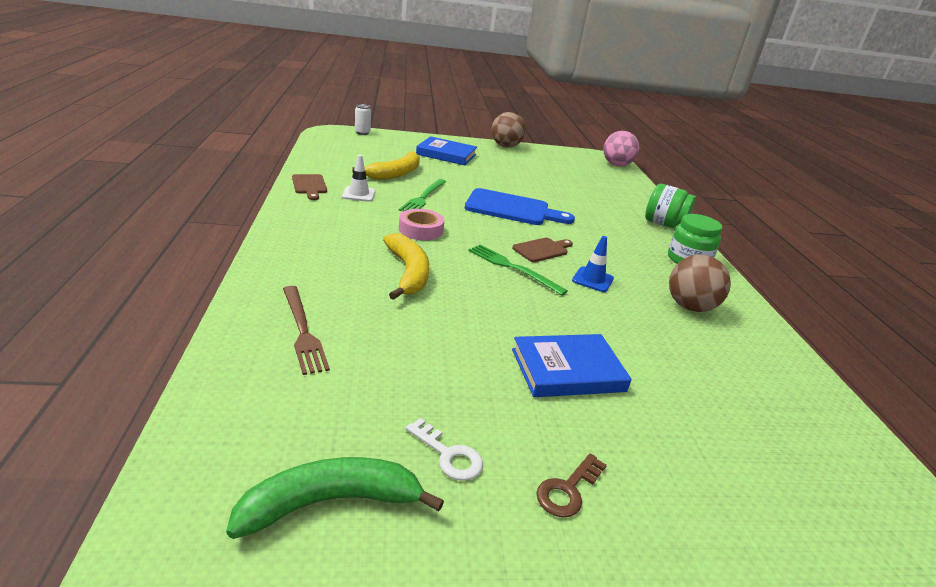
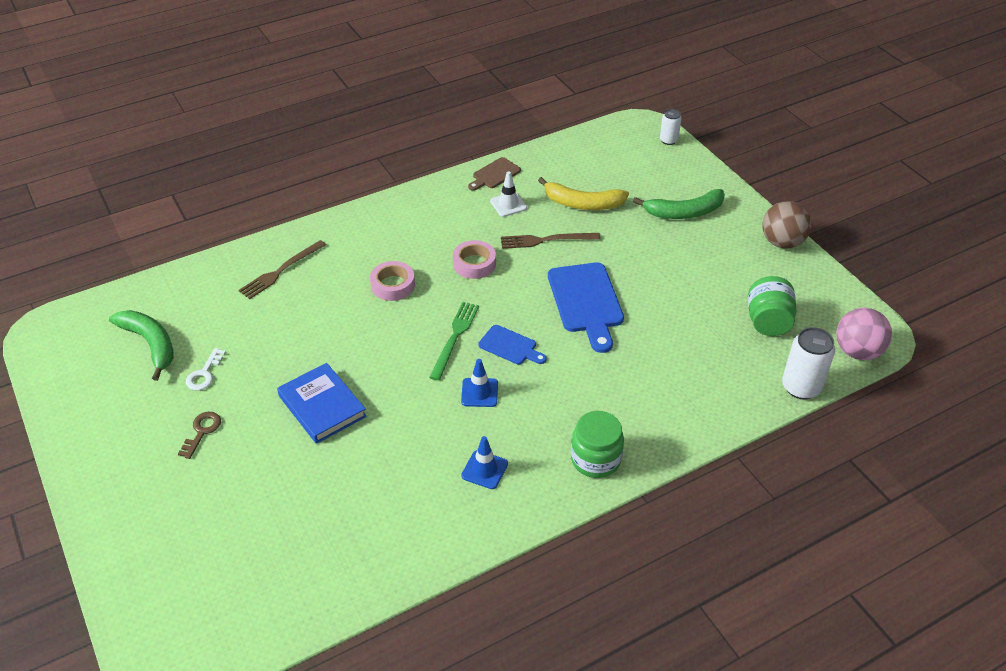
camera: 70 degrees right, 15 degrees up
(408, 273) = (393, 285): yellow banana -> pink tape
(423, 197) = (546, 240): green fork -> brown fork
(446, 154) = (684, 212): blue book -> green banana
(542, 250) = (510, 346): brown cutting board -> blue cutting board
(568, 490) = (202, 431): brown key -> brown key turned 90 degrees clockwise
(640, 185) = (801, 387): none -> white can
(664, 224) = (683, 427): green jar -> green jar (768, 322)
(690, 307) = (484, 470): brown ball -> blue traffic cone

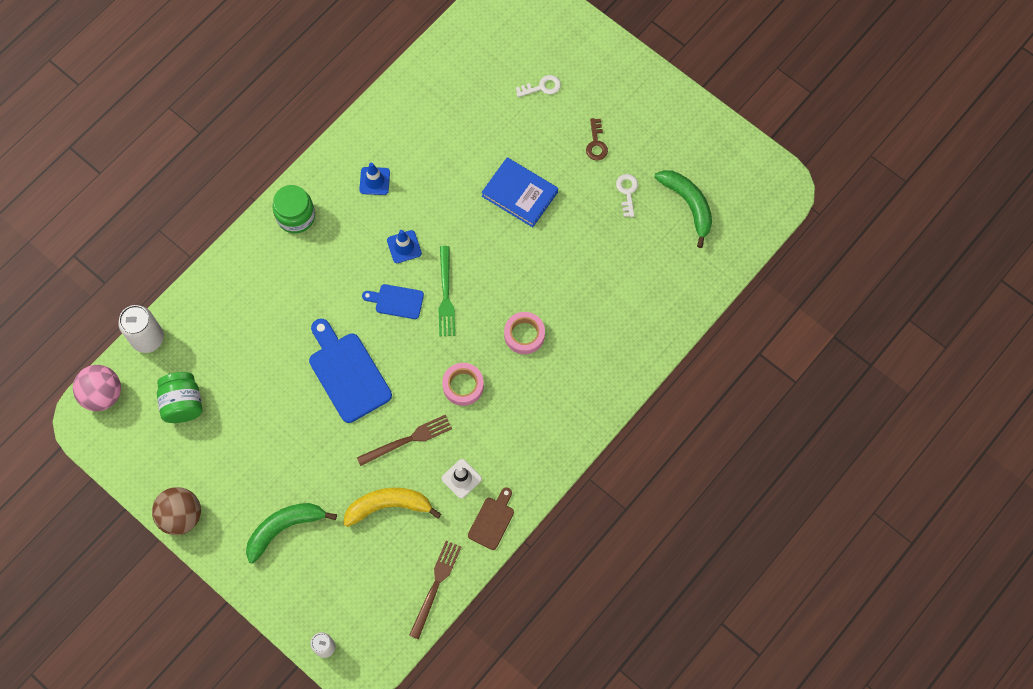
camera: 160 degrees right, 25 degrees up
(151, 344) = (688, 205): green banana -> green banana turned 150 degrees counterclockwise
(220, 515) = (542, 87): none -> white key
(281, 271) = (631, 317): brown fork -> brown fork (435, 586)

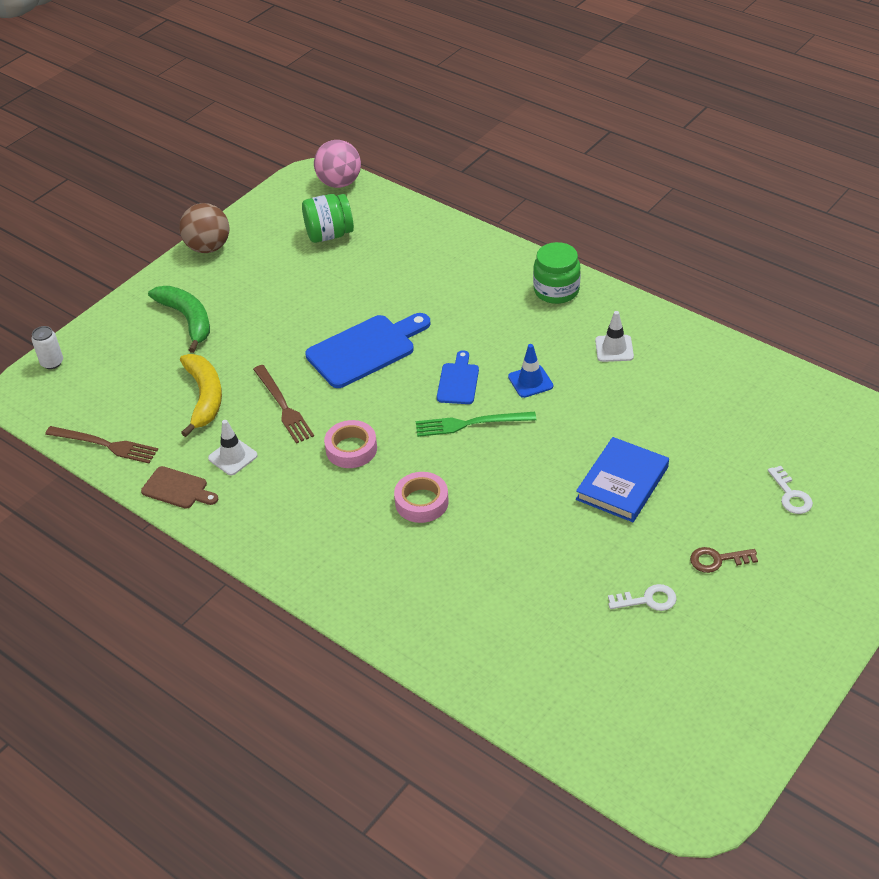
camera: 90 degrees right, 25 degrees down
(148, 338) = (401, 203): white can -> none
(374, 181) = (614, 348): blue traffic cone -> white traffic cone
(688, 205) = (641, 676): green banana -> none

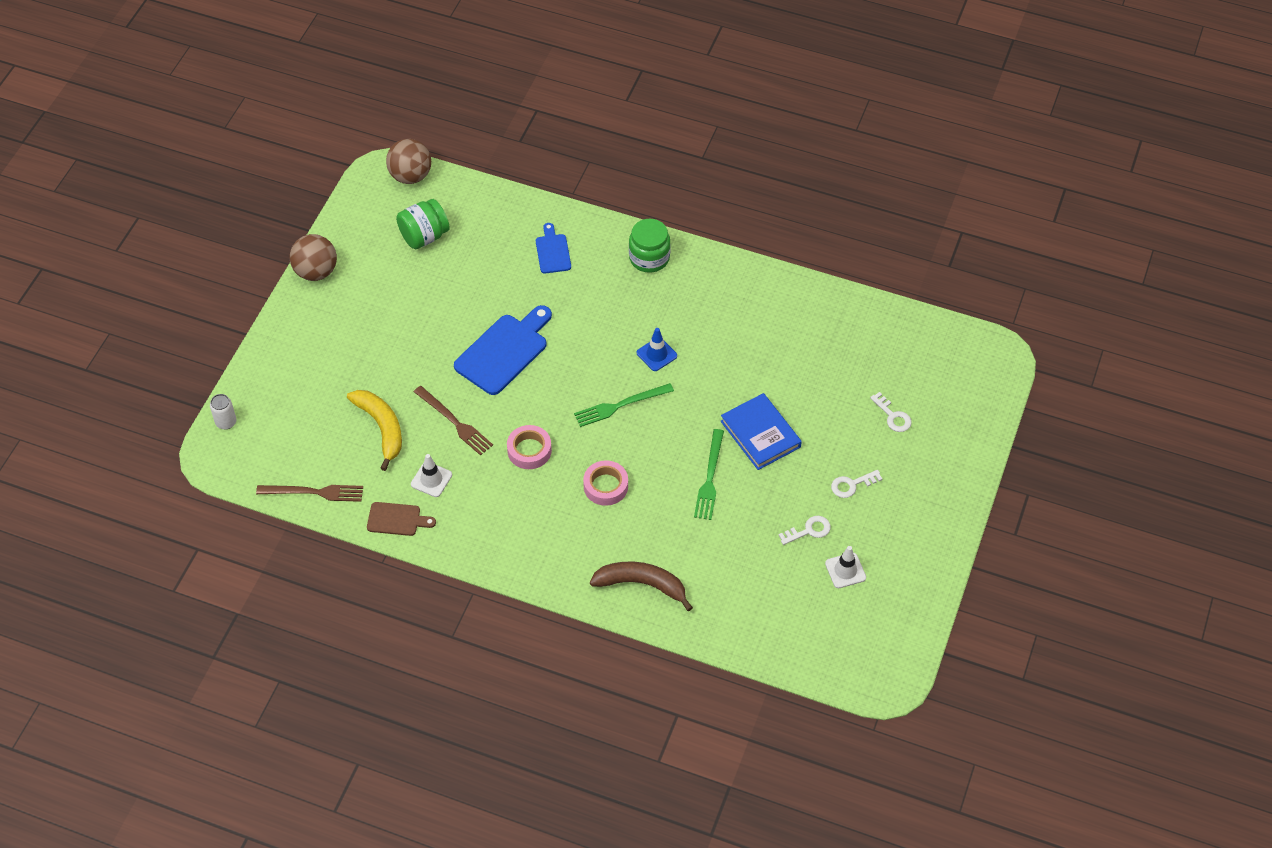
camera: 20 degrees left, 10 degrees up
(188, 319) = (331, 353): green banana -> none
(339, 183) = (410, 176): pink ball -> brown ball
(422, 616) = (642, 584): none -> brown banana
(458, 381) = (596, 367): blue cutting board -> blue cutting board (553, 251)
(546, 517) = (710, 478): none -> green fork
(614, 348) = (716, 308): white traffic cone -> white traffic cone (845, 570)
(622, 483) = (760, 434): blue book -> blue book turned 45 degrees counterclockwise
(717, 560) = (852, 485): brown key -> white key

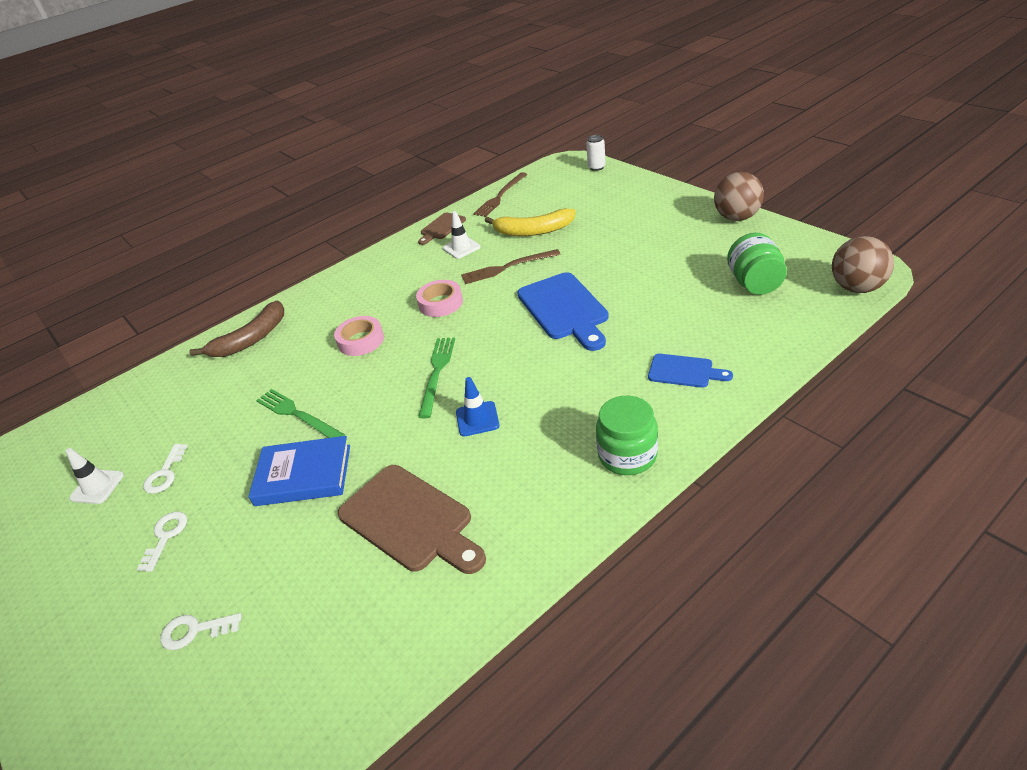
camera: 125 degrees right, 15 degrees down
(760, 349) = (410, 520): none -> brown cutting board

